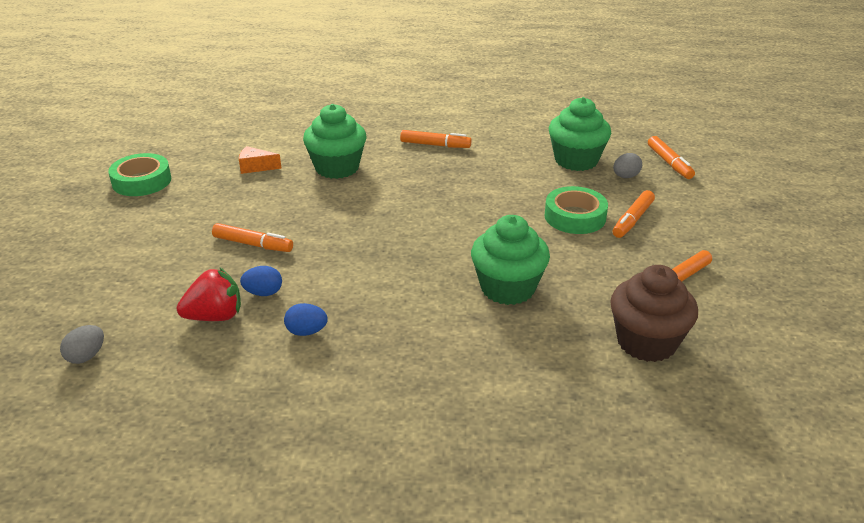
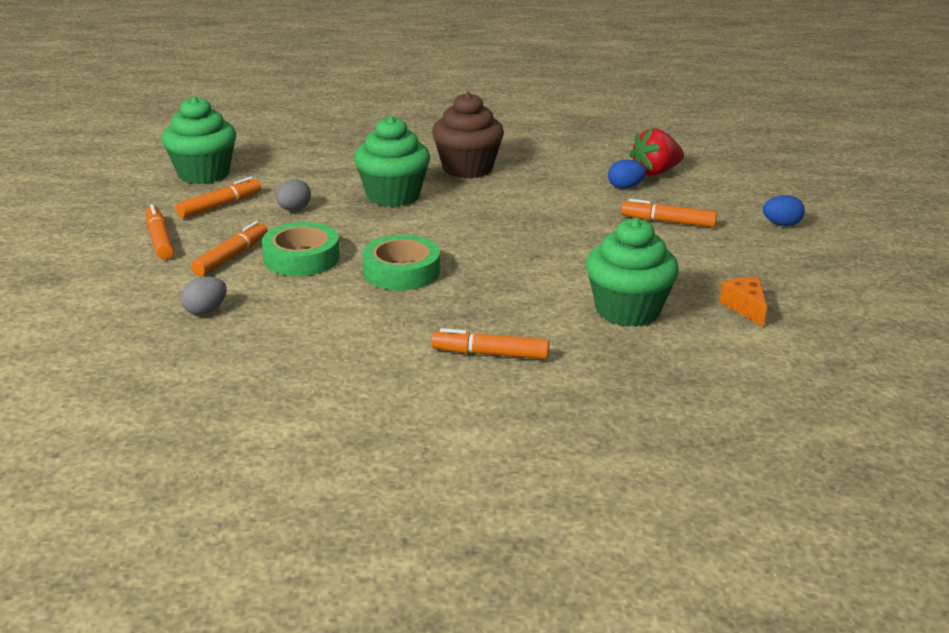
camera: 175 degrees right, 5 degrees down
(86, 356) = (734, 151): grey egg -> grey egg (294, 209)
(142, 181) = (879, 283): green tape -> green tape (401, 271)
(256, 167) = (745, 307): orange cheese -> orange cheese turned 105 degrees counterclockwise
(306, 332) = (569, 166): blue egg -> blue egg (781, 224)
(576, 160) = (267, 334): green cupcake -> green cupcake (204, 174)
(646, 342) = (279, 167): brown cupcake -> brown cupcake (467, 168)
(669, 163) = (123, 334): orange marker -> orange marker (160, 239)

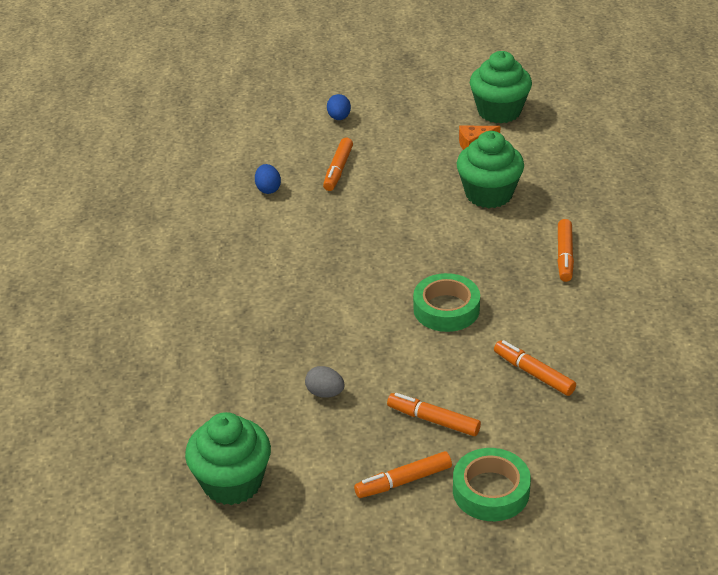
camera: 90 degrees left, 10 degrees up
(205, 311) = (536, 417): grey egg -> none
(220, 205) = (318, 451): orange marker -> orange marker (533, 373)
(301, 258) = (430, 372): green tape -> green tape (491, 491)
(393, 196) = (290, 328): green cupcake -> green cupcake (499, 111)
(467, 168) = (222, 283): brown cupcake -> none
(655, 172) = (235, 172): red strawberry -> none

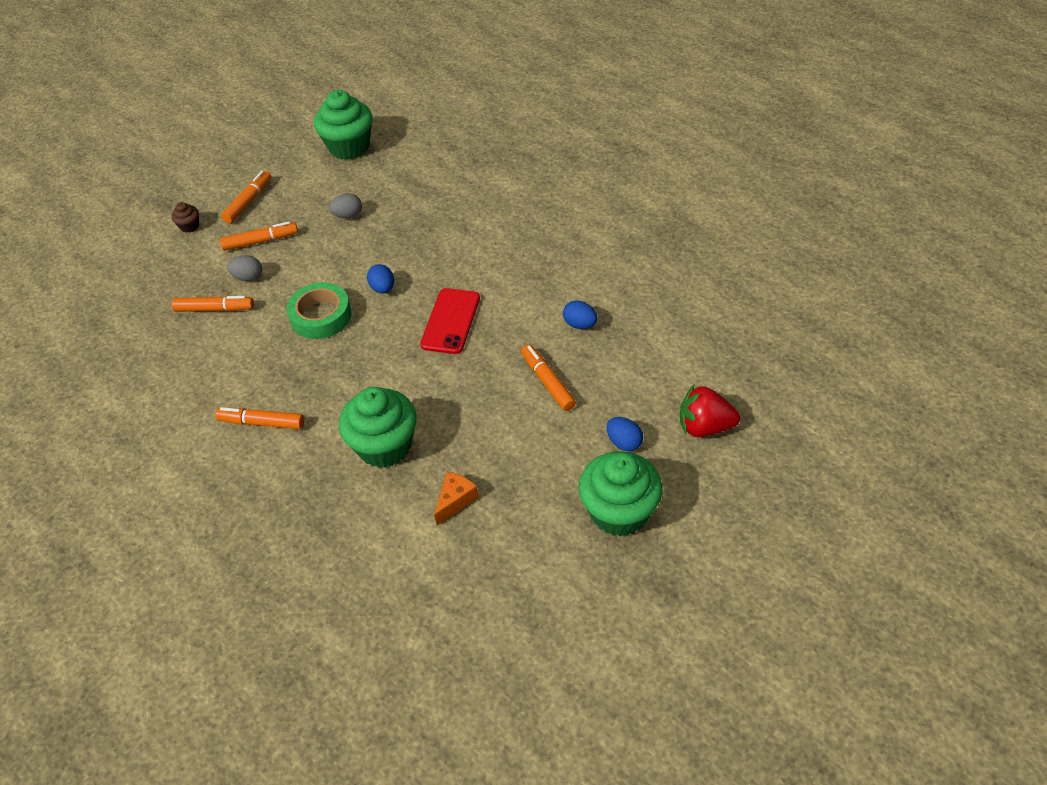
camera: 140 degrees right, 10 degrees up
(283, 100) = (704, 427): none -> red strawberry
(351, 244) = (450, 321): none -> red phone
(372, 301) = (383, 288): none -> blue egg
(477, 387) = (248, 277): none -> grey egg
(491, 491) = (189, 226): green tape -> brown cupcake
(499, 111) = (475, 570): green cupcake -> green cupcake (619, 512)
(564, 256) = (262, 423): orange marker -> orange marker turned 45 degrees counterclockwise

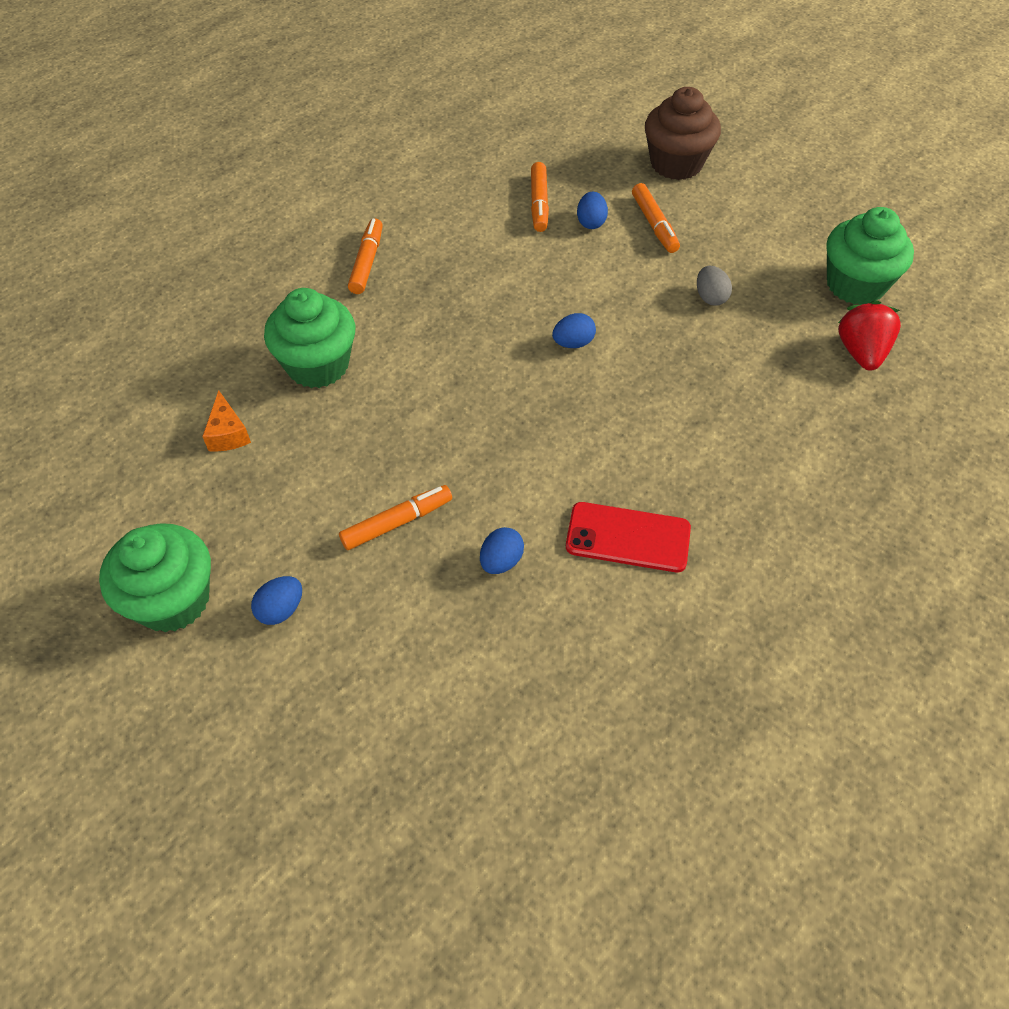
camera: 85 degrees right, 5 degrees up
(189, 226) = (676, 164): brown cupcake -> brown cupcake, size x2.29
(248, 277) = (591, 222): grey egg -> blue egg
(249, 201) = (726, 205): orange marker -> none
(321, 316) = (525, 291): green tape -> none
(450, 321) = (513, 414): red phone -> red phone (628, 537)
(455, 500) = (228, 433): orange cheese -> orange cheese turned 45 degrees clockwise
(704, 427) = (291, 715): red strawberry -> red strawberry (861, 352)

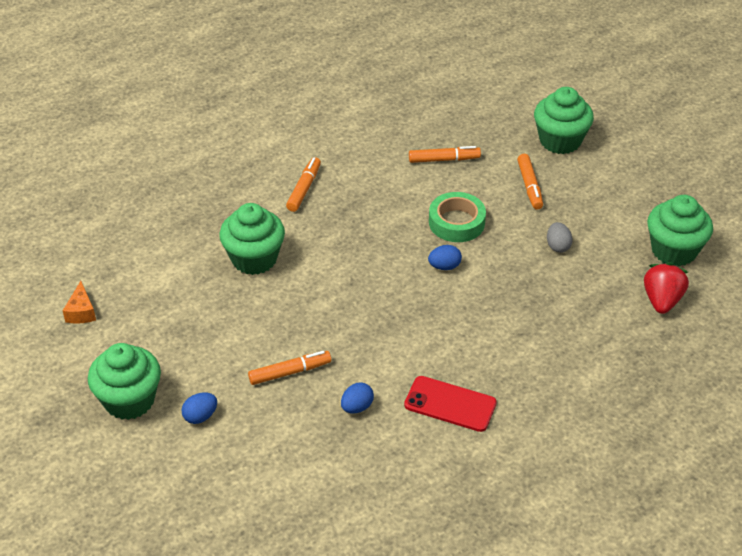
camera: 10 degrees right, 10 degrees down
(228, 433) = (183, 297): orange cheese -> orange cheese (81, 312)
(539, 203) = (444, 159): orange marker -> orange marker turned 105 degrees counterclockwise
(574, 282) = (456, 222): none -> green tape
(591, 222) = (480, 179): blue egg -> none
(676, 164) = (560, 141): brown cupcake -> green cupcake

